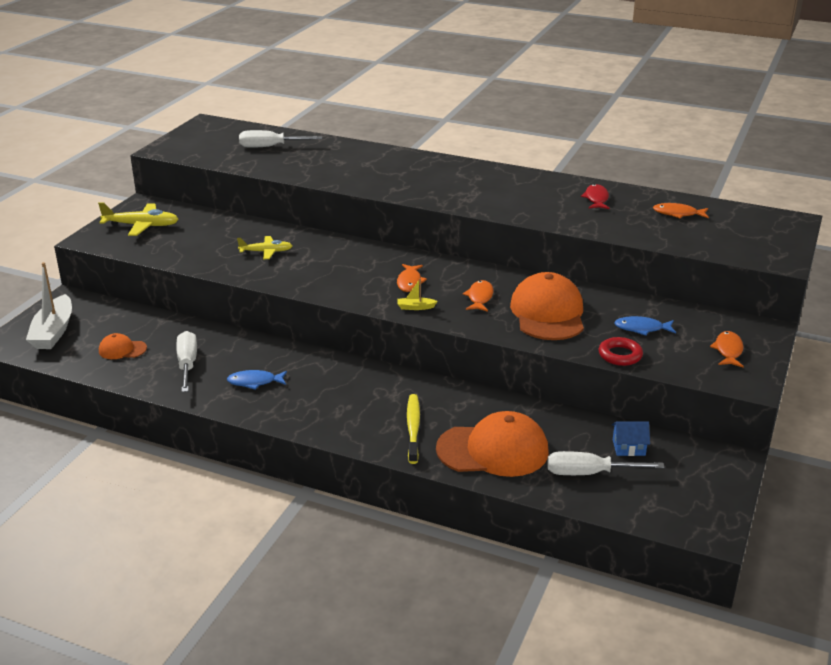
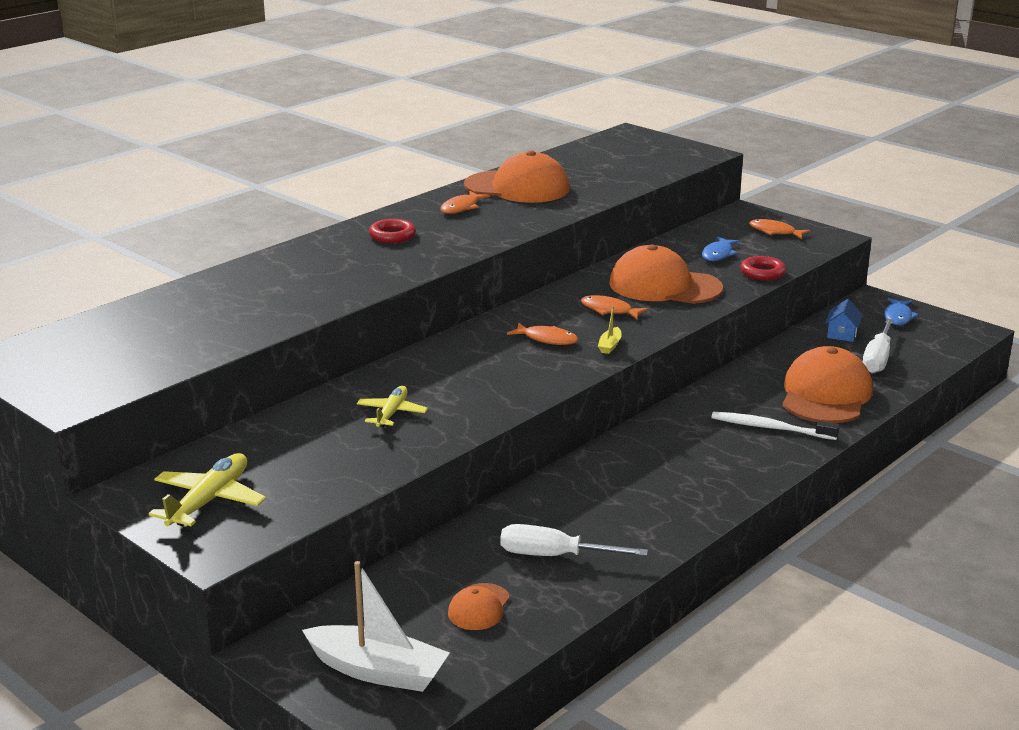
camera: 70 degrees left, 5 degrees down
(255, 382) = (626, 510): blue fish -> blue fish (898, 317)
(270, 147) = (163, 324): white screwdriver -> none
(413, 428) = (771, 428): yellow toothbrush -> white toothbrush
(456, 176) = (392, 235): none -> red ring
(596, 199) = (517, 187): red fish -> orange cap
(678, 214) = (581, 165): orange fish -> orange fish (461, 208)

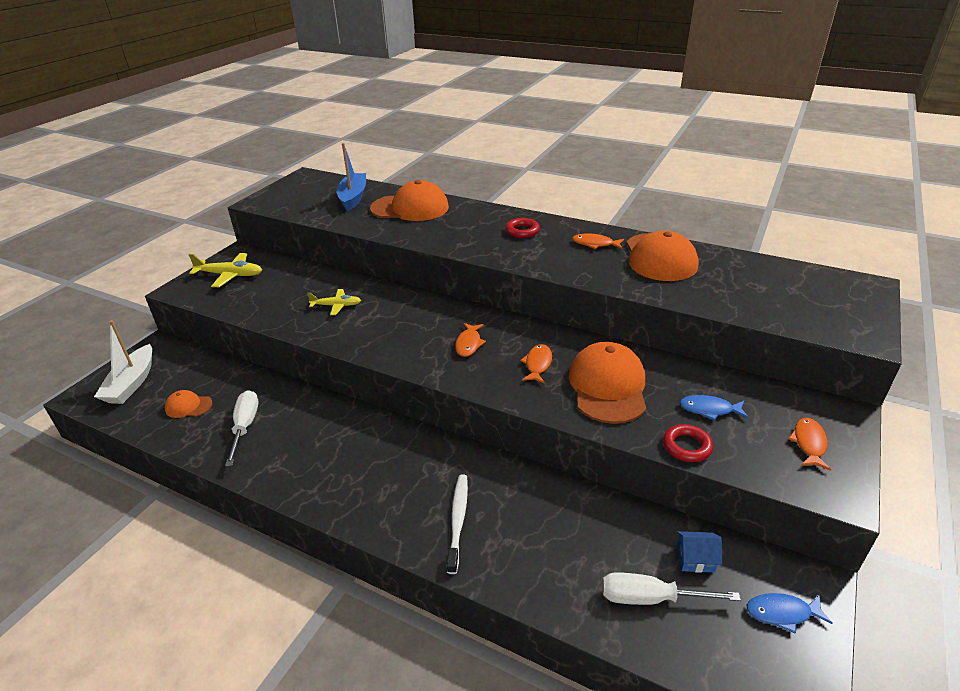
camera: 75 degrees right, 10 degrees up
(154, 325) = (353, 197): none -> blue boat
(610, 345) = (471, 375): yellow boat -> none
(825, 394) = (542, 557): orange cap -> orange cap (410, 208)

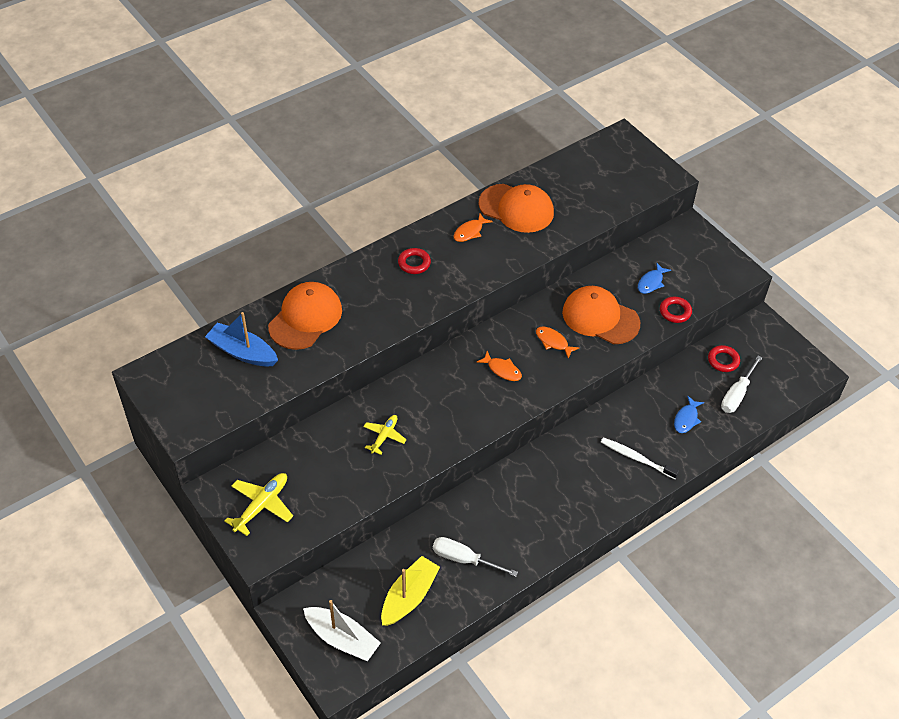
camera: 65 degrees left, 15 degrees up
(188, 406) = (409, 596): orange cap -> yellow boat
(695, 559) = (723, 361): blue house -> red ring
(782, 613) = (771, 347): blue fish -> blue fish (686, 419)
(809, 443) = (702, 258): orange fish -> none

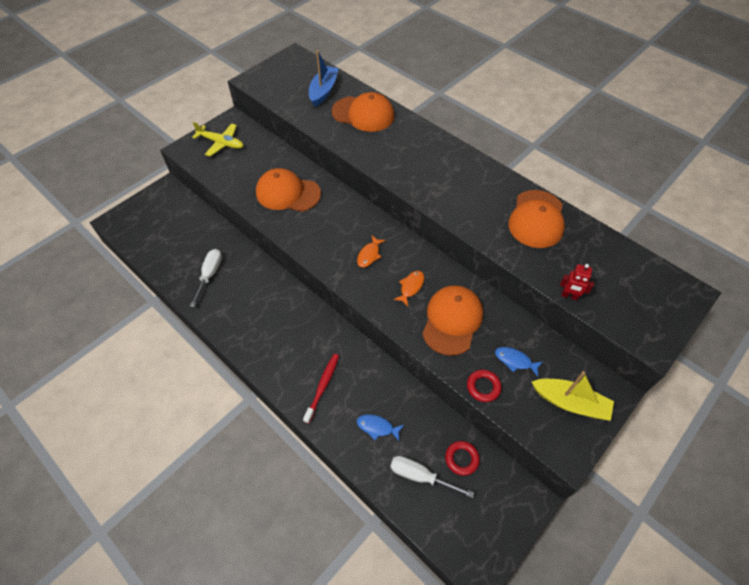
camera: 80 degrees right, 5 degrees up
(342, 639) = (145, 218): white boat -> none
(384, 436) = (288, 193): yellow plane -> orange cap
(409, 596) = (177, 248): yellow boat -> yellow boat (570, 403)
(414, 263) = (440, 162): red ring -> none
(470, 232) = (492, 191): orange fish -> none
(612, 213) = (569, 296): none -> red robot
(637, 458) = (322, 386): white toothbrush -> red toothbrush

